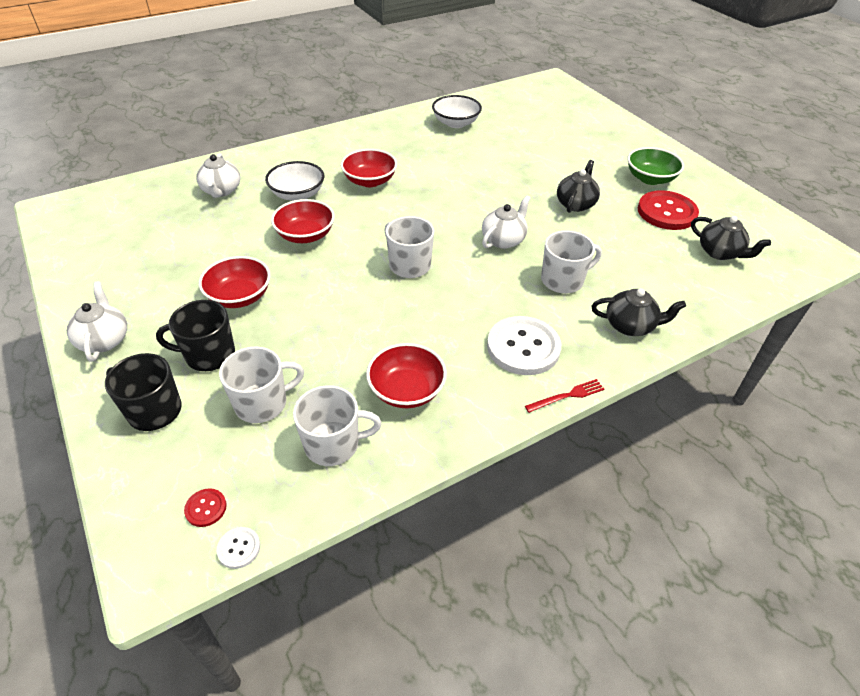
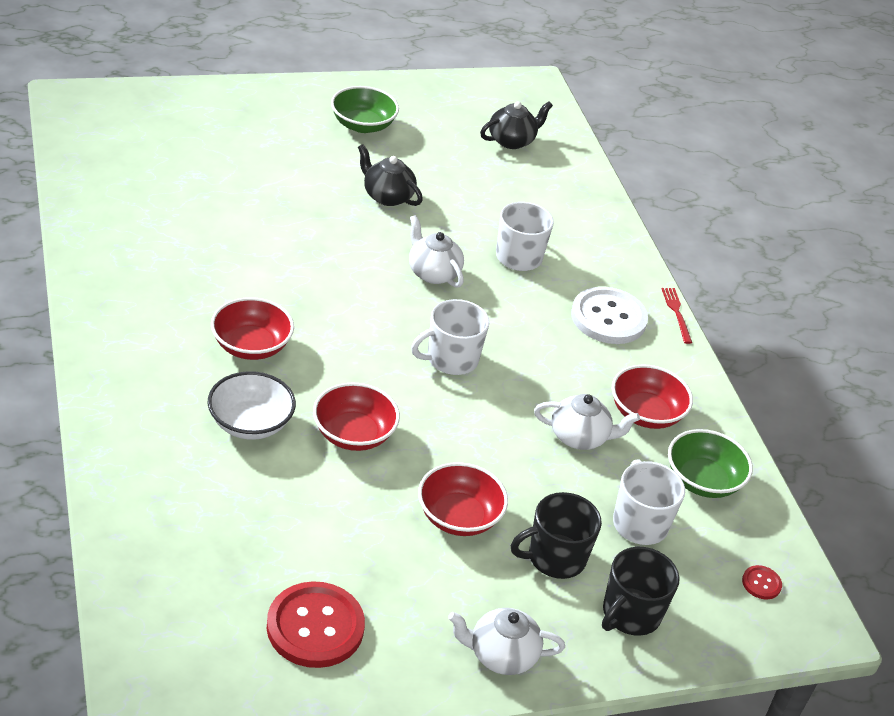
camera: 80 degrees left, 5 degrees down
(209, 355) = (555, 558): black mug -> black mug turned 60 degrees clockwise
(221, 191) = (199, 502): white teapot -> white teapot (580, 437)
(239, 548) = (805, 565): white button -> none
(333, 444) = (702, 480): white mug -> green bowl
(456, 123) = (139, 224): white bowl -> none
(630, 325) = (598, 240): black teapot -> none
(666, 212) = (431, 142): red button -> red button (315, 627)

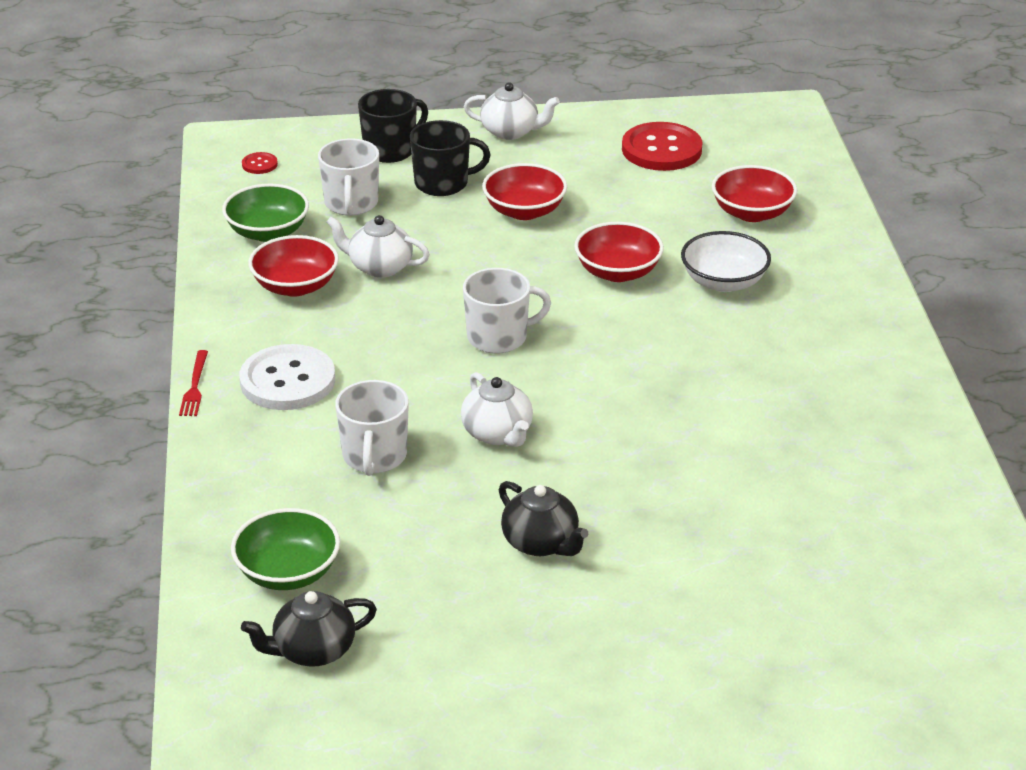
camera: 165 degrees left, 5 degrees down
(251, 346) = (727, 351): red bowl -> red bowl (752, 213)
(362, 125) = (562, 675): green bowl -> green bowl (288, 572)

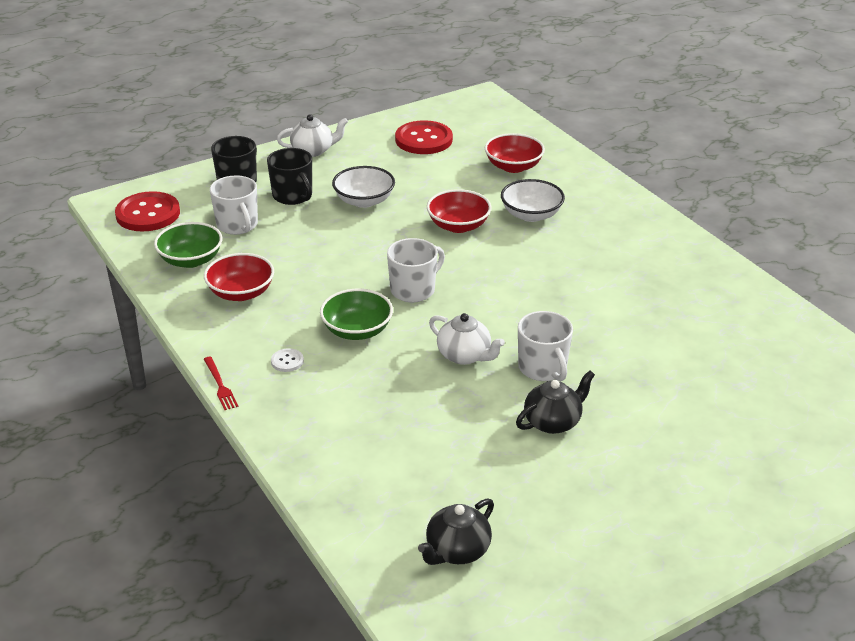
camera: 25 degrees left, 0 degrees up
(259, 164) = (148, 214): red button -> red button, size x2.29
(287, 380) = (287, 361): white button -> white button, size x0.44
(288, 572) = (394, 499): green bowl -> green bowl (357, 330)
(374, 456) = (392, 397): white mug -> white mug (543, 368)
(379, 267) = (292, 264): white teapot -> none
(443, 183) = (293, 196): black mug -> black mug turned 90 degrees clockwise
(524, 211) = (364, 201): red bowl -> white bowl
(541, 543) = (553, 422): black teapot -> black teapot turned 60 degrees counterclockwise

